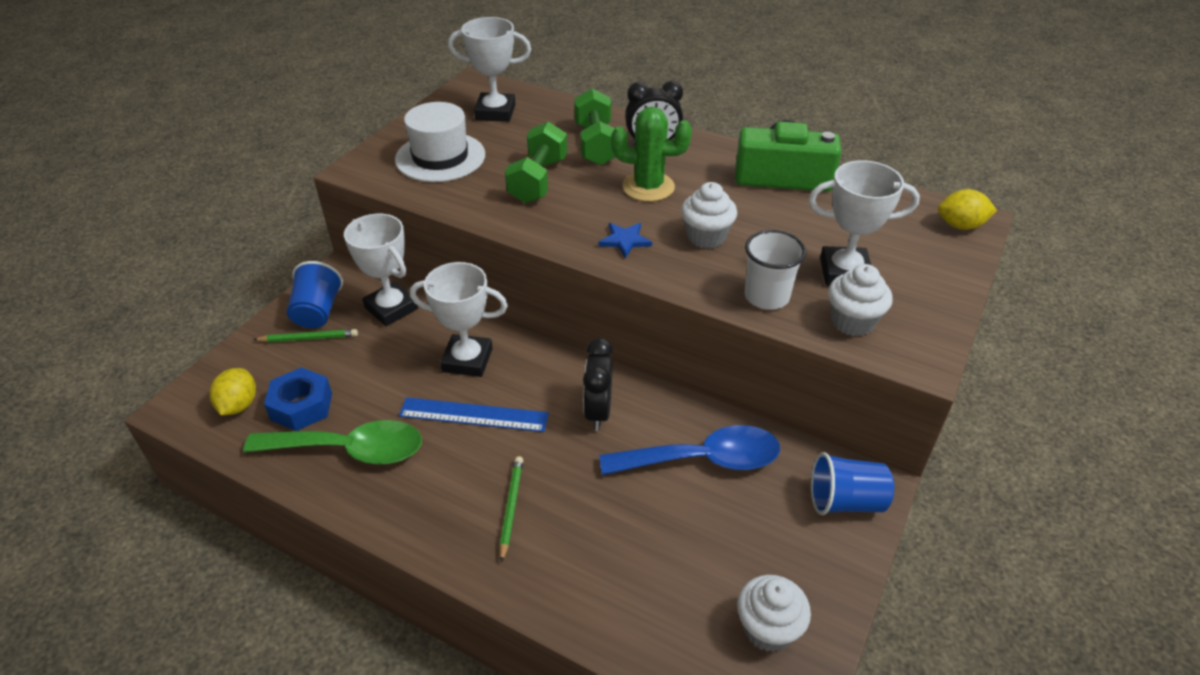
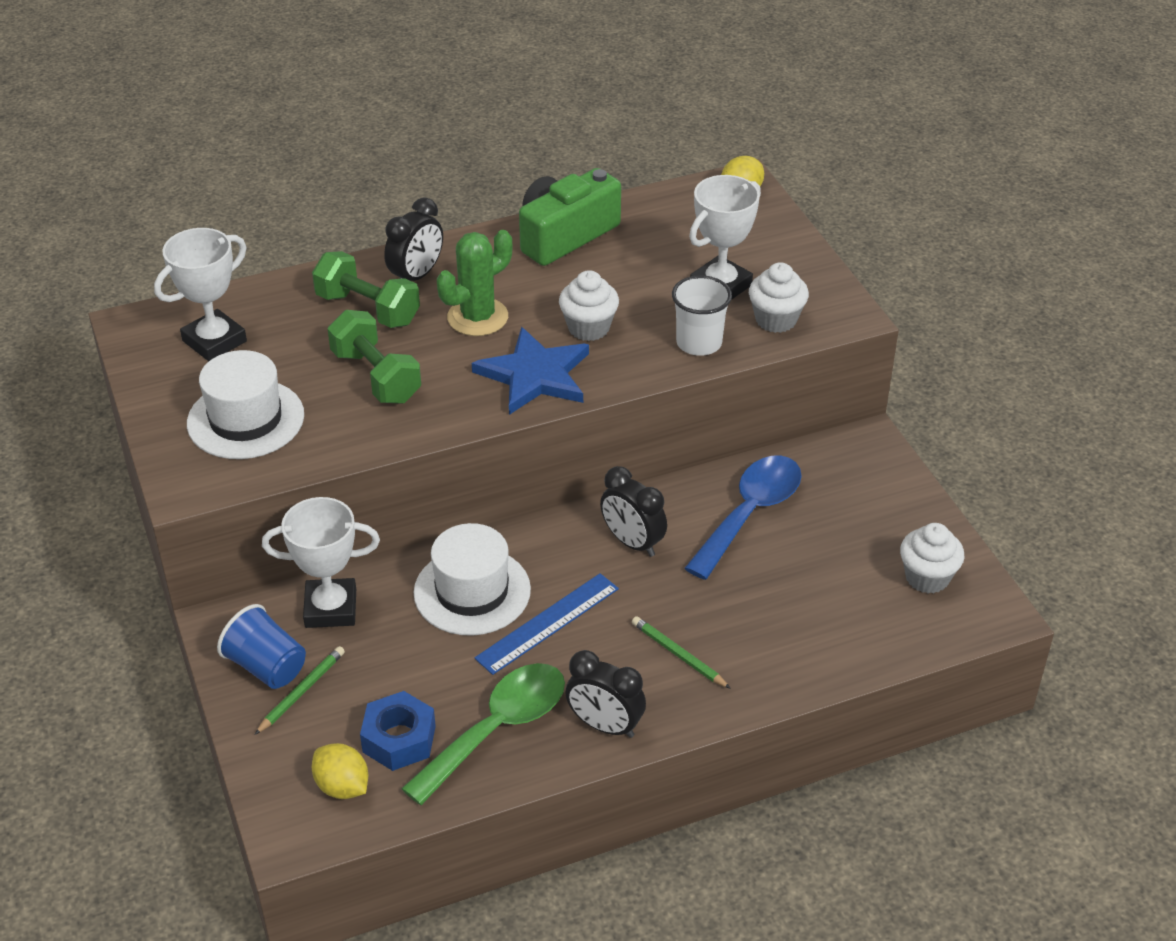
camera: 50 degrees left, 0 degrees up
(400, 508) = (605, 726): none -> black clock
(467, 360) = (472, 591): white trophy -> white hat
(625, 240) = (535, 375): blue star -> blue star, size x2.02
(845, 501) = (867, 465): blue cup -> none

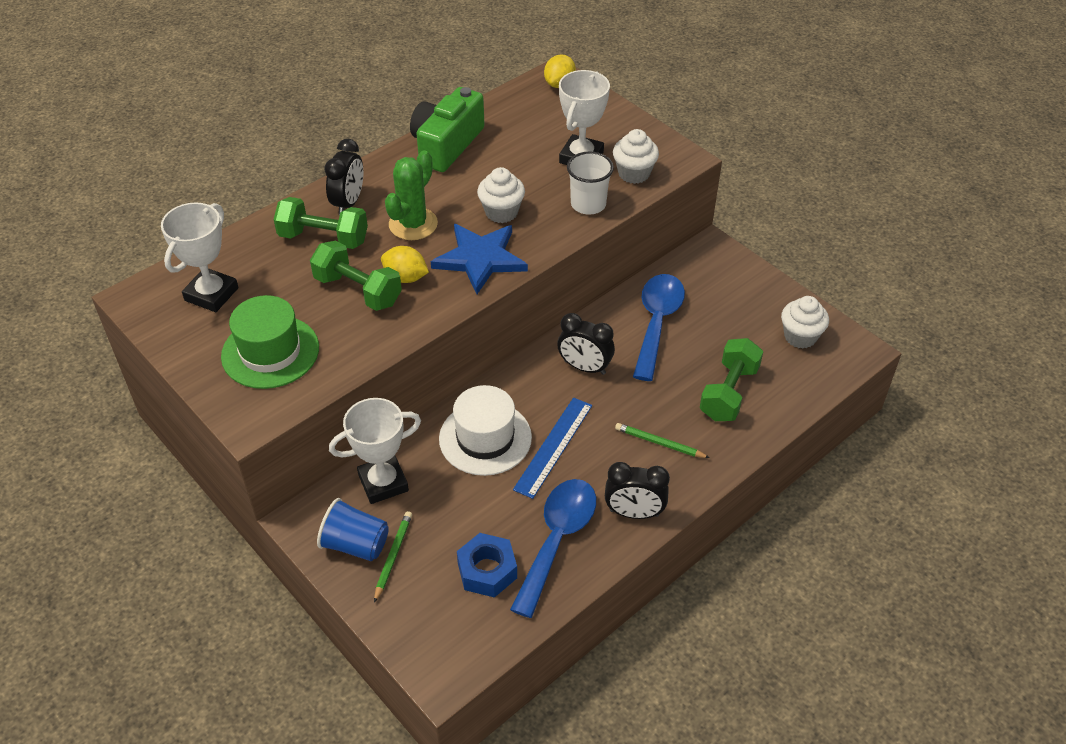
camera: 20 degrees left, 5 degrees up
(245, 419) = (270, 352): white hat -> green hat
(342, 786) = (462, 622): yellow lemon -> yellow lemon (405, 277)
(497, 729) = (557, 539): green spoon -> blue spoon
(797, 620) = (729, 393): none -> green dumbbell

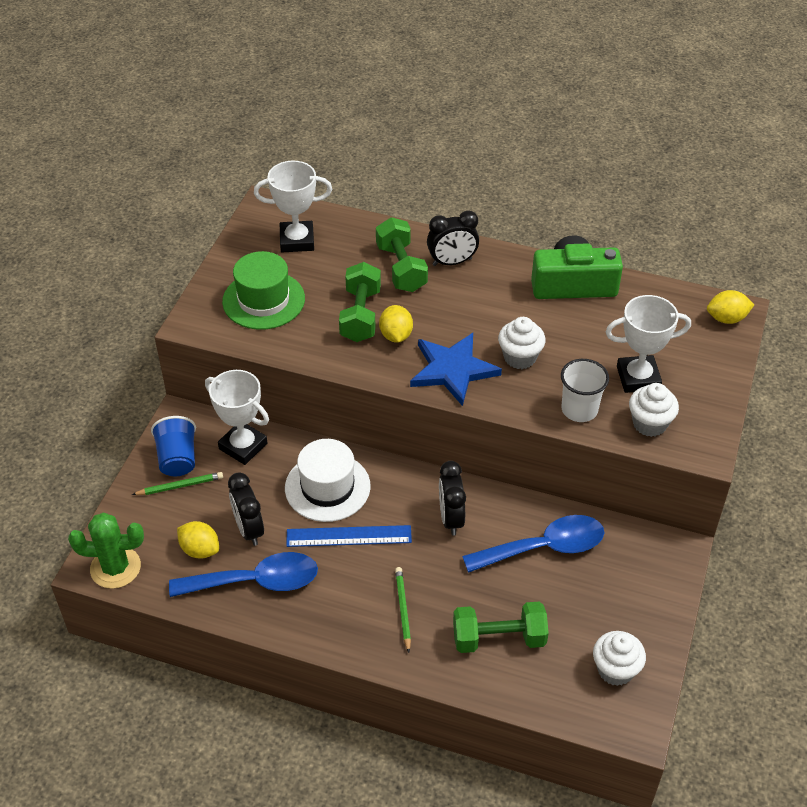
camera: 60 degrees right, 0 degrees up
(413, 224) = (459, 311): green cactus -> green cactus (115, 568)
(487, 571) = (200, 550): blue nut -> yellow lemon
(634, 513) = (315, 623): black clock -> black clock (249, 529)

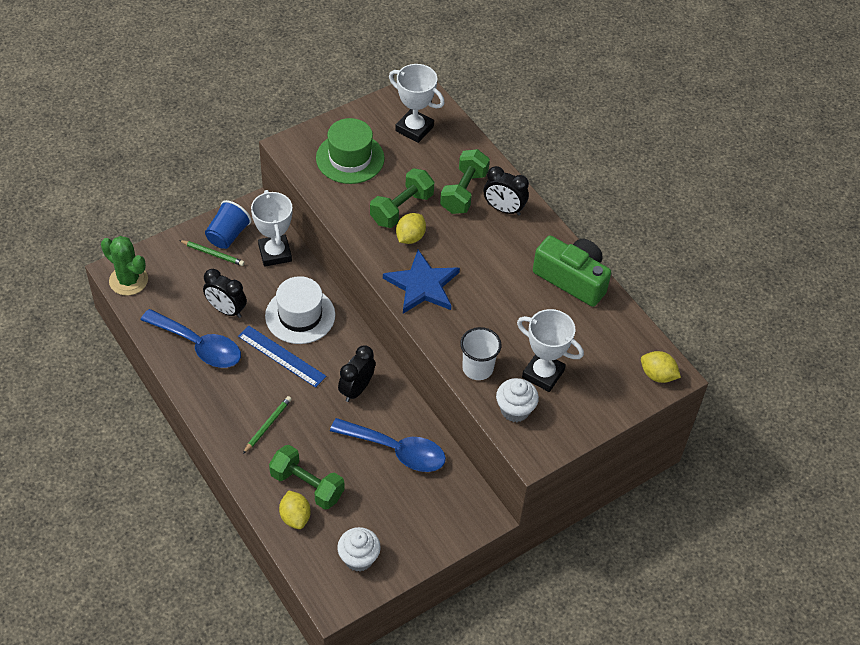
camera: 35 degrees right, 5 degrees up
(200, 550) = (186, 303): yellow lemon -> yellow lemon (295, 517)
(249, 529) = (226, 310): black clock -> black clock turned 75 degrees counterclockwise
(520, 357) = (477, 306): white cupcake -> none

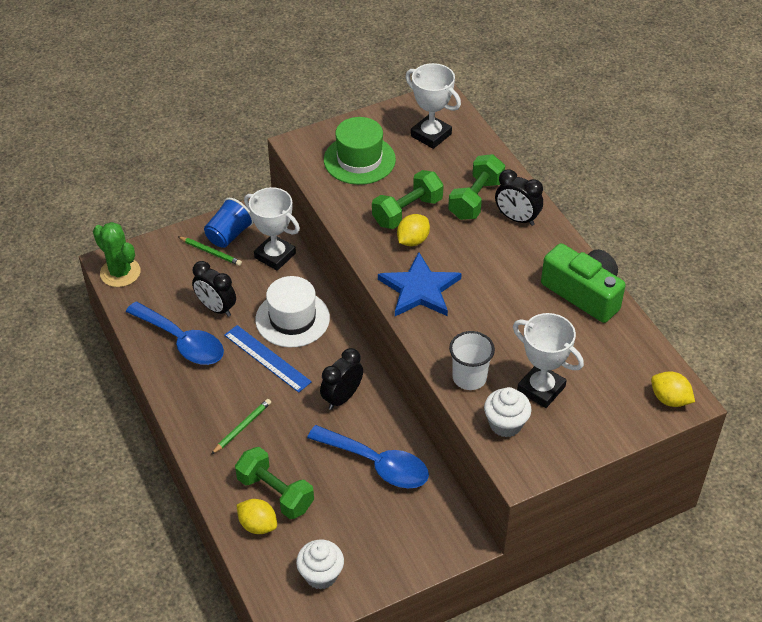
camera: 10 degrees right, 5 degrees down
(275, 253) = (275, 255): white trophy -> white trophy turned 45 degrees counterclockwise
(295, 517) = (258, 525): yellow lemon -> yellow lemon turned 45 degrees counterclockwise

